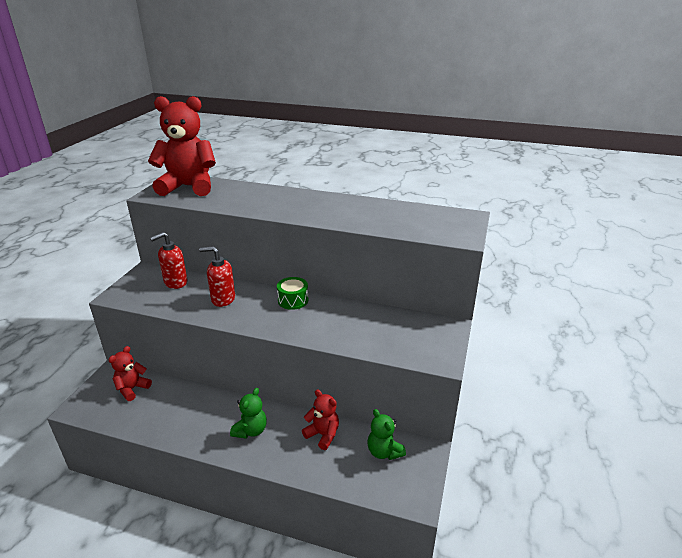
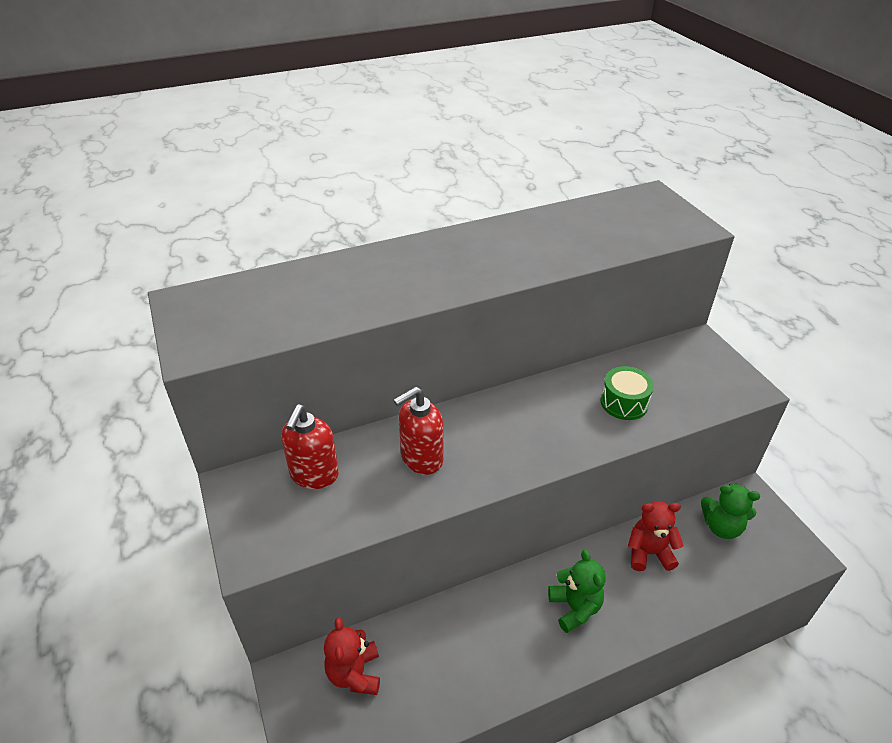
camera: 40 degrees left, 10 degrees up
(188, 187) = (235, 306): red teddy bear -> none
(293, 300) = (509, 407): green drum -> green drum (624, 403)

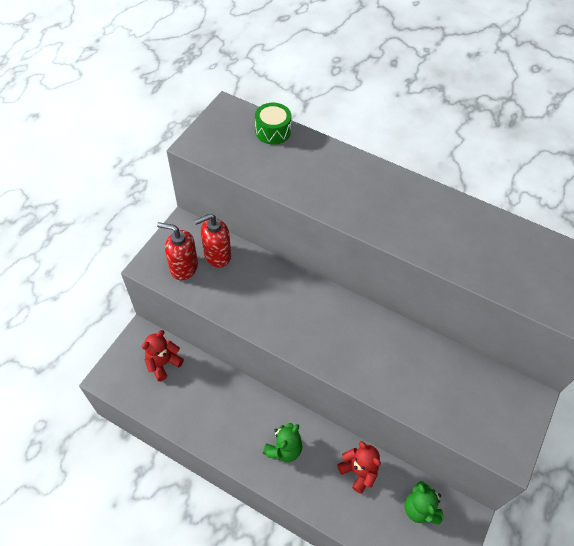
camera: 50 degrees right, 15 degrees up
(421, 459) = (270, 297): red soap dispenser -> red soap dispenser (183, 267)
(624, 403) = (416, 379): green drum -> green drum (273, 131)

